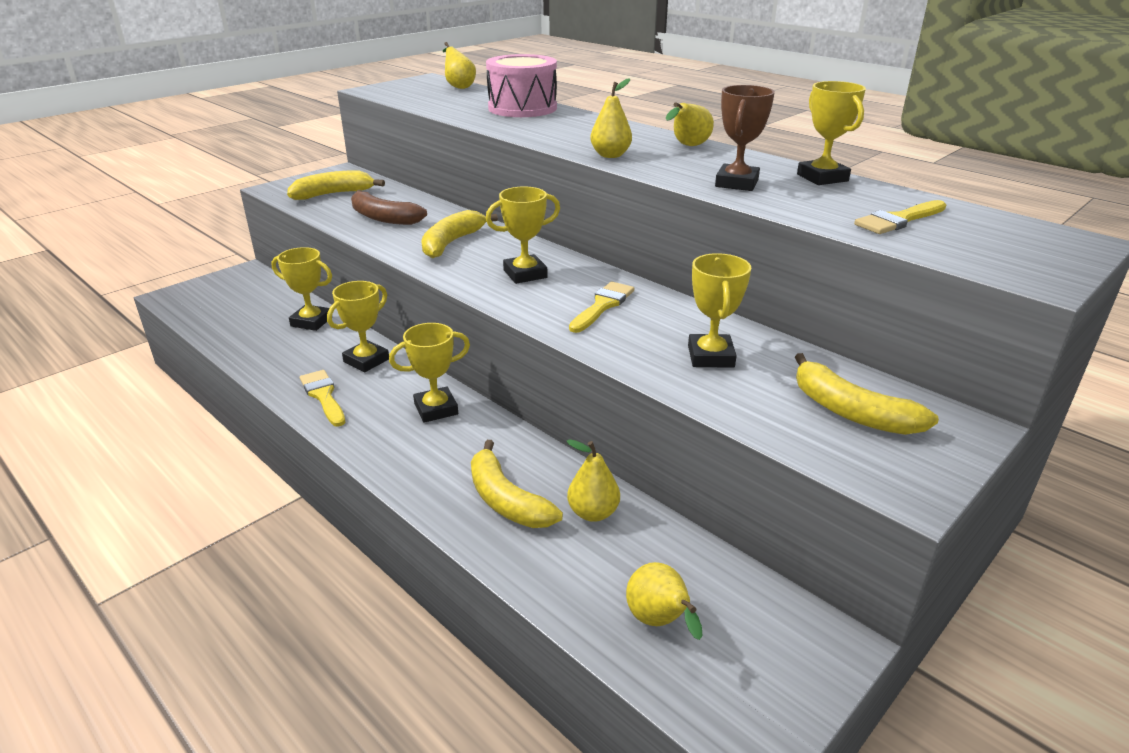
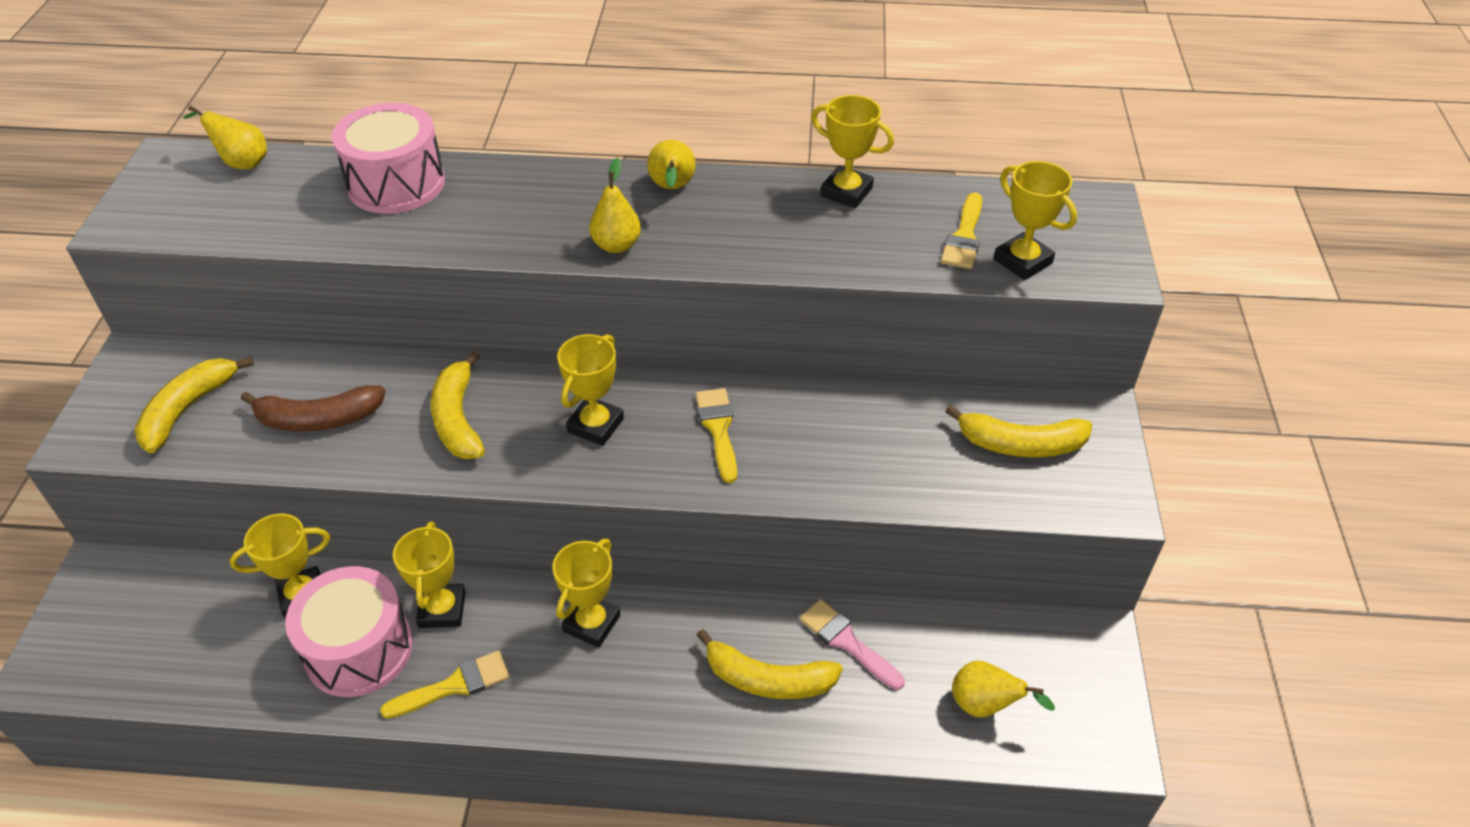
camera: 40 degrees left, 15 degrees up
(303, 355) = (359, 649): none -> pink drum
(323, 396) = (454, 685): yellow brush -> yellow brush turned 135 degrees clockwise
(593, 513) = (847, 642): yellow pear -> pink brush
(710, 356) = (871, 443): yellow trophy -> yellow trophy (1022, 261)
(736, 183) = (786, 240): brown trophy -> none

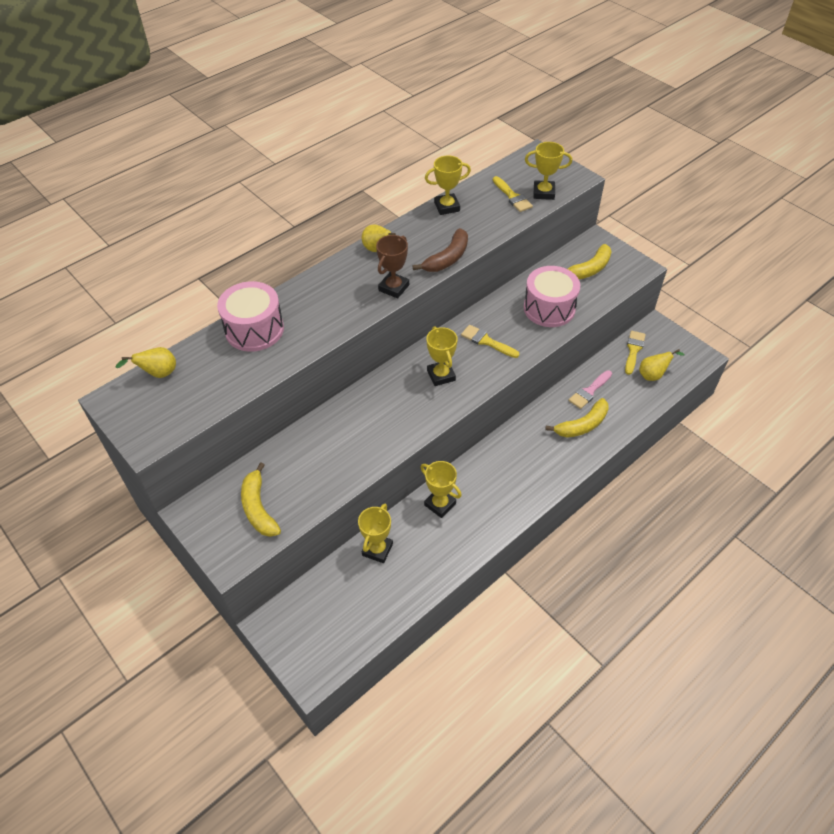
camera: 45 degrees left, 5 degrees up
(318, 419) = (326, 463): brown banana -> brown banana (447, 258)
(359, 649) = (430, 545): pink drum -> pink drum (549, 308)
(454, 685) = (484, 523): yellow brush -> yellow brush (633, 350)
(458, 419) = (384, 416): yellow banana -> none
(591, 623) = (500, 460): yellow trophy -> none
(616, 245) = (394, 288): yellow pear -> brown trophy
(847, 642) = (589, 391): pink brush -> pink brush turned 45 degrees counterclockwise

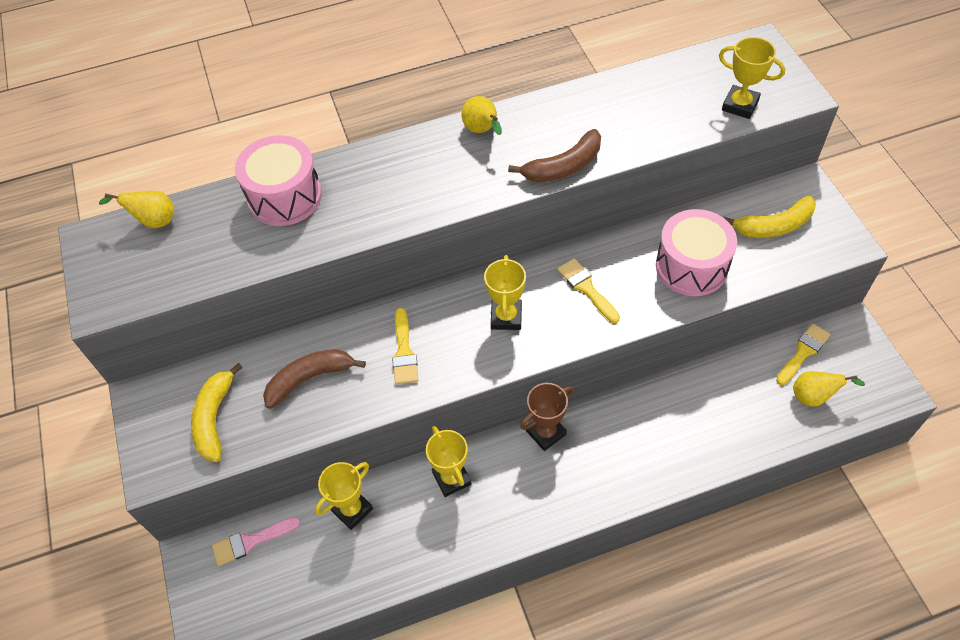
camera: 25 degrees right, 5 degrees up
(318, 458) = (309, 379): none -> brown banana
(394, 288) = (475, 188): brown trophy -> brown trophy (546, 432)
(447, 207) = (599, 93): yellow trophy -> none
(512, 196) = (694, 100): yellow brush -> yellow brush (404, 352)
(582, 425) = (682, 435): yellow banana -> none
(589, 391) = (713, 391): pink brush -> pink brush (251, 541)

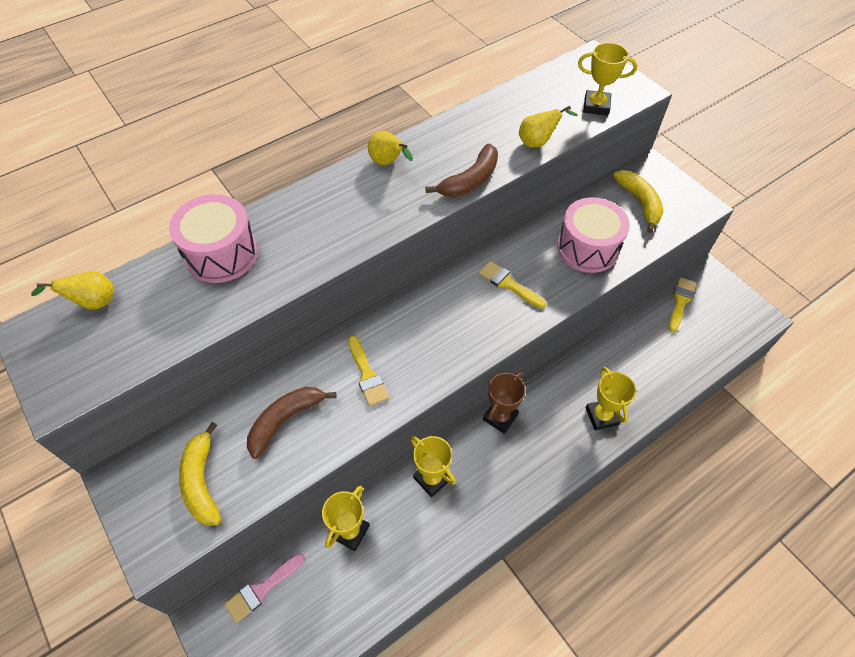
camera: 20 degrees left, 0 degrees up
(506, 317) = (448, 323): yellow trophy -> yellow trophy (601, 416)
(774, 226) = (639, 203): yellow banana -> yellow banana turned 75 degrees counterclockwise
(813, 396) = (702, 335): yellow pear -> yellow pear (538, 142)

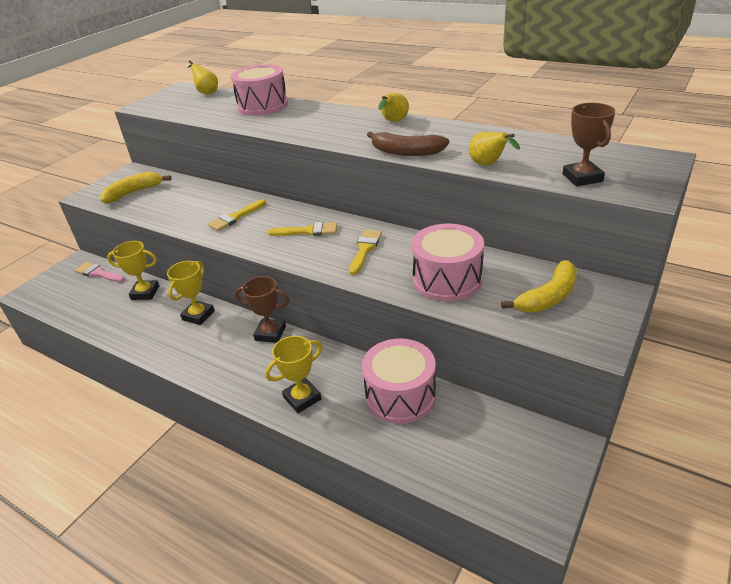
camera: 70 degrees right, 20 degrees down
(285, 420) = (185, 202): brown banana -> none
(596, 106) = (582, 178): yellow trophy -> brown trophy
(627, 346) = (400, 396): none -> pink drum
(680, 301) = (499, 426): yellow brush -> yellow brush (308, 231)

